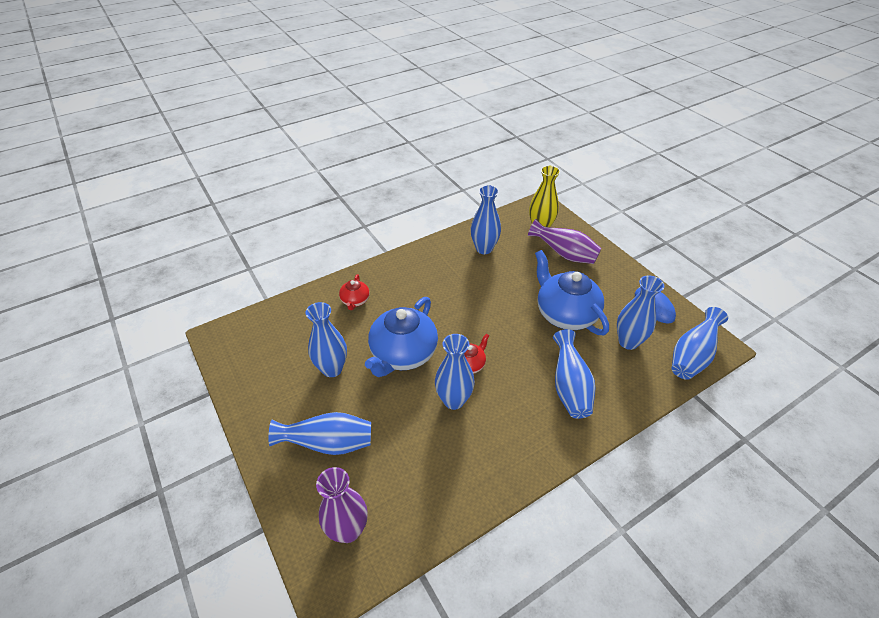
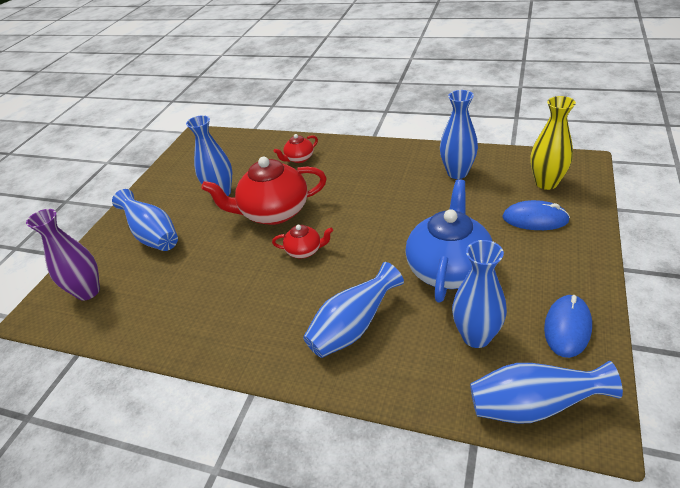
camera: 55 degrees right, 5 degrees down
(403, 354) = (273, 212): blue teapot -> red teapot
(453, 400) = (255, 267): blue vase -> none
(564, 254) = (535, 219): purple vase -> blue mouse

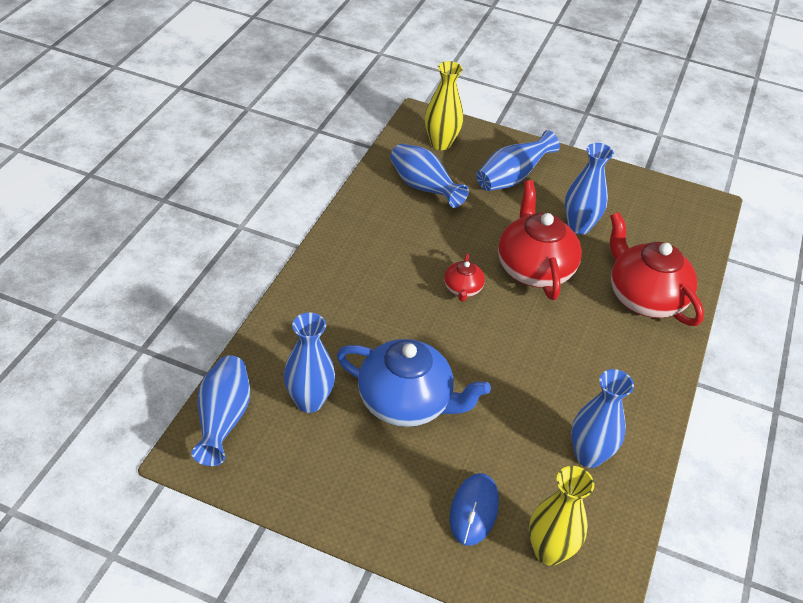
camera: 85 degrees right, 5 degrees up
(88, 291) = (440, 143): purple vase -> yellow vase
(299, 158) = (644, 297): red teapot -> red teapot, size x2.08
(353, 328) = (347, 314): blue vase -> blue vase (423, 188)
(567, 327) = (298, 478): blue mouse -> none

